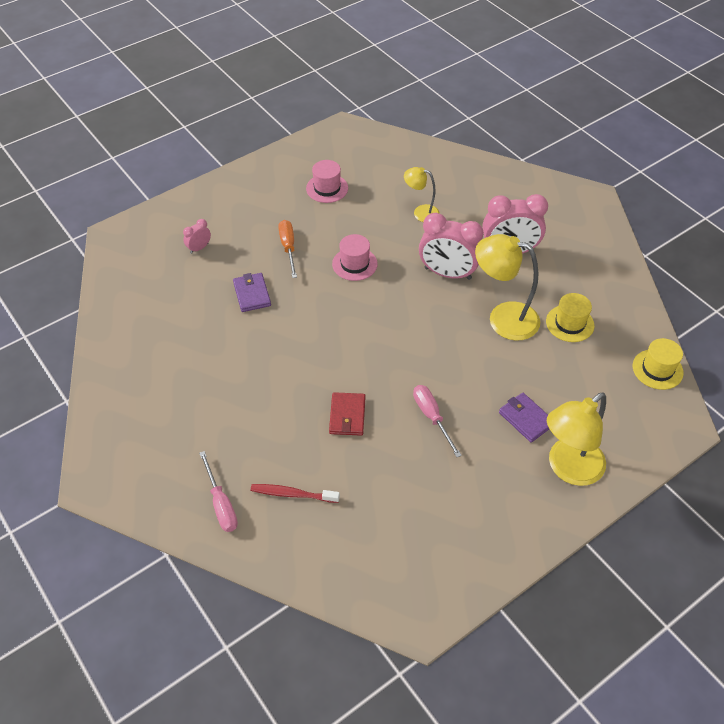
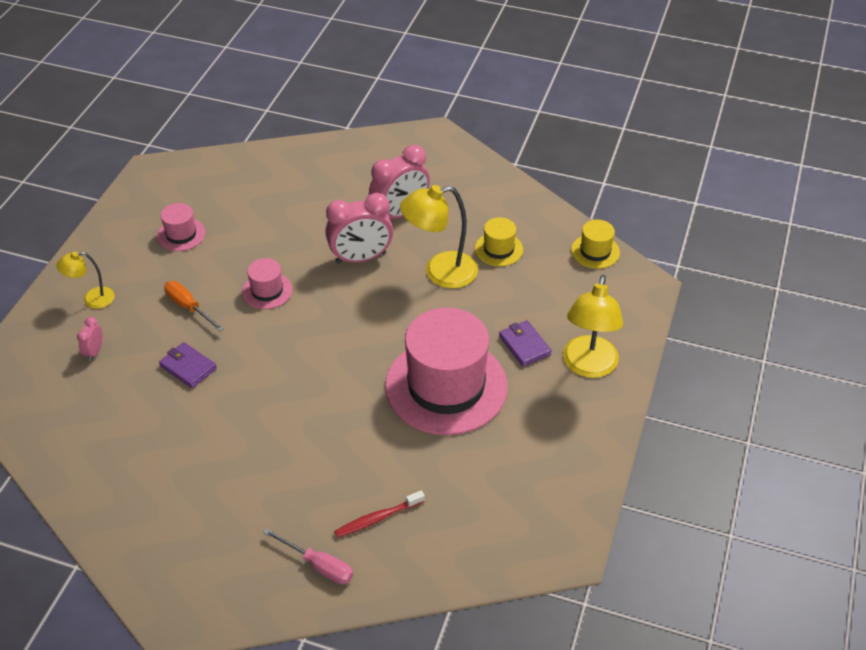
camera: 35 degrees left, 5 degrees down
(347, 416) = (371, 425): red wallet -> none
(421, 212) = (292, 215): yellow lamp -> yellow lamp (92, 299)
(432, 417) = (446, 386): pink screwdriver -> pink hat
(526, 419) = (524, 345): purple wallet -> purple wallet turned 45 degrees clockwise

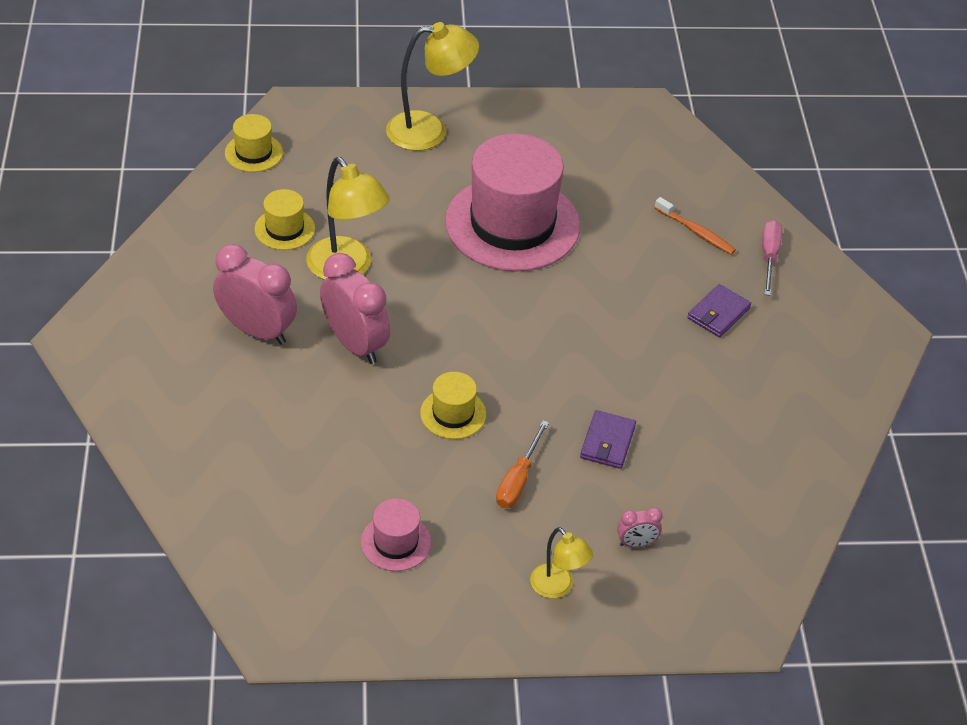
camera: 115 degrees left, 0 degrees up
(267, 291) = (453, 413): pink hat -> yellow hat
(377, 518) = (696, 232): red toothbrush -> orange toothbrush
(524, 345) = (425, 179): purple wallet -> purple wallet (718, 313)

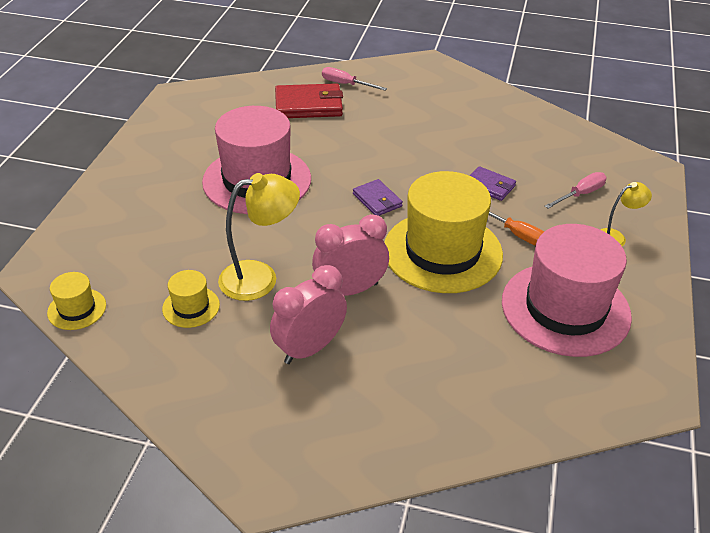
camera: 70 degrees left, 5 degrees down
(396, 542) = (565, 308): pink hat -> pink hat, size x2.27
(429, 131) = (124, 199): yellow lamp -> none
(453, 413) = (442, 252): yellow hat -> yellow hat, size x2.27
(636, 543) = (580, 194): pink clock -> pink screwdriver
(696, 232) = (309, 105): orange toothbrush -> red wallet
(718, 313) = (388, 115): purple wallet -> purple wallet (377, 200)

